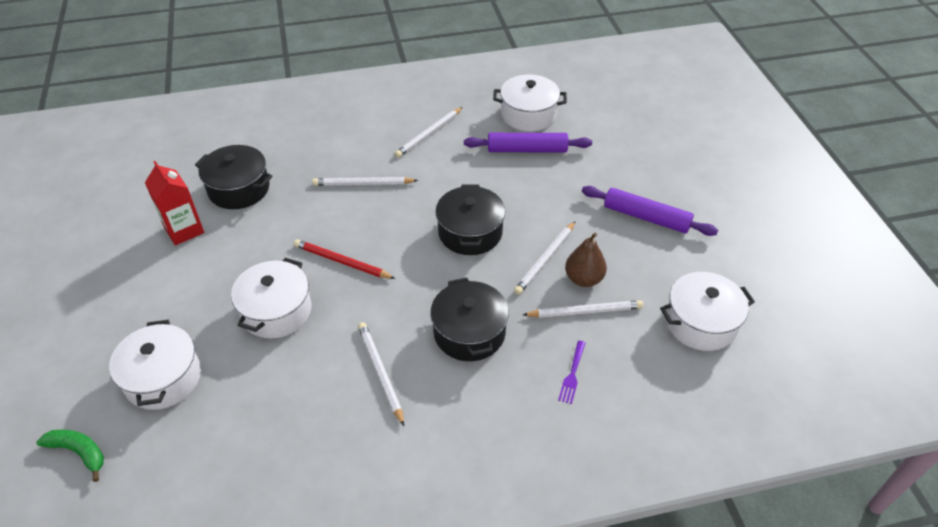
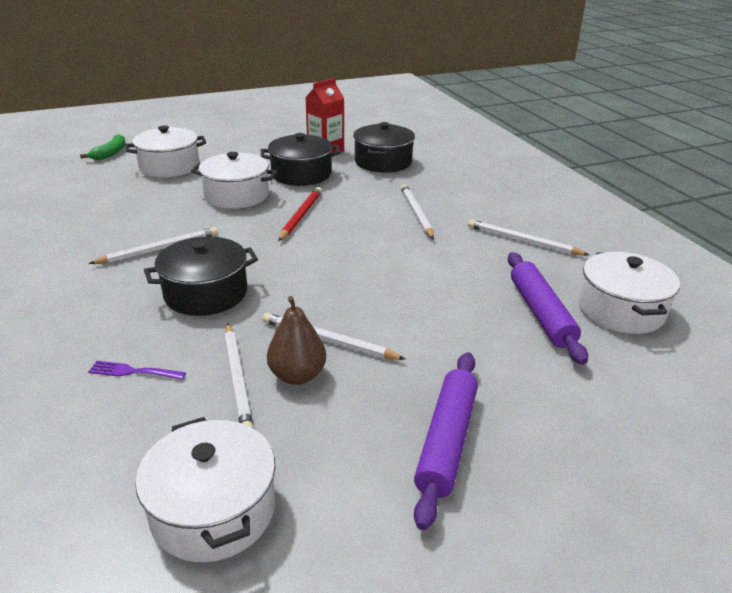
camera: 80 degrees right, 15 degrees down
(470, 232) = (362, 282): black pot -> black pot (301, 174)

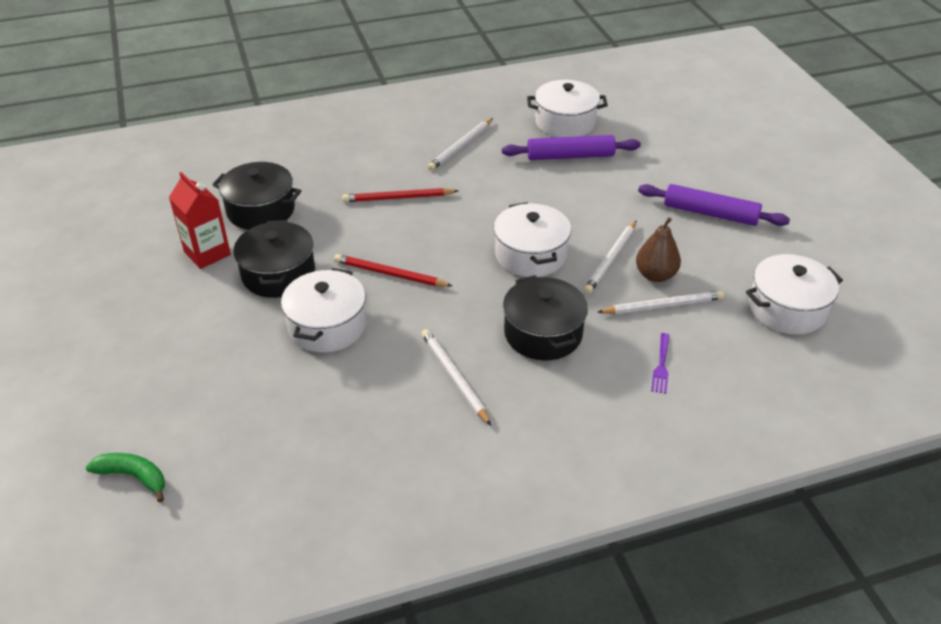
camera: 85 degrees left, 10 degrees up
(169, 166) = (214, 398): white pot -> white pot (530, 255)
(416, 213) = (398, 198): white pencil -> red pencil

